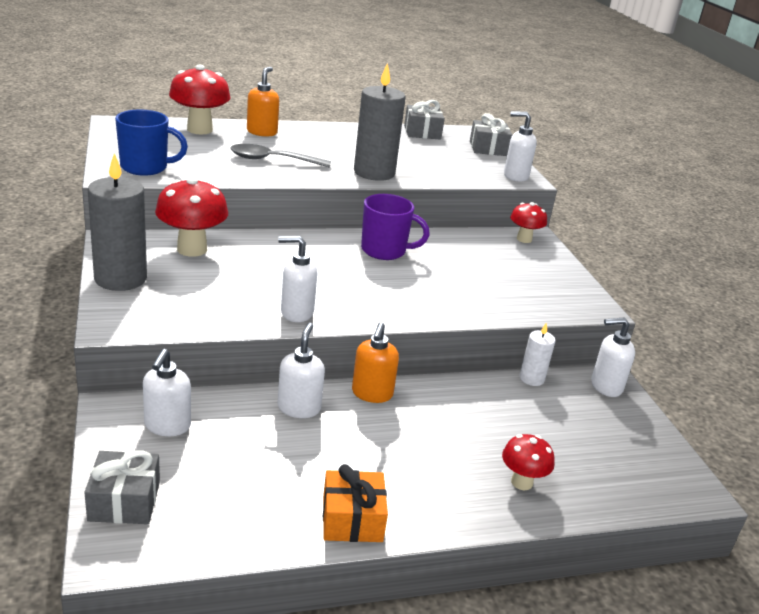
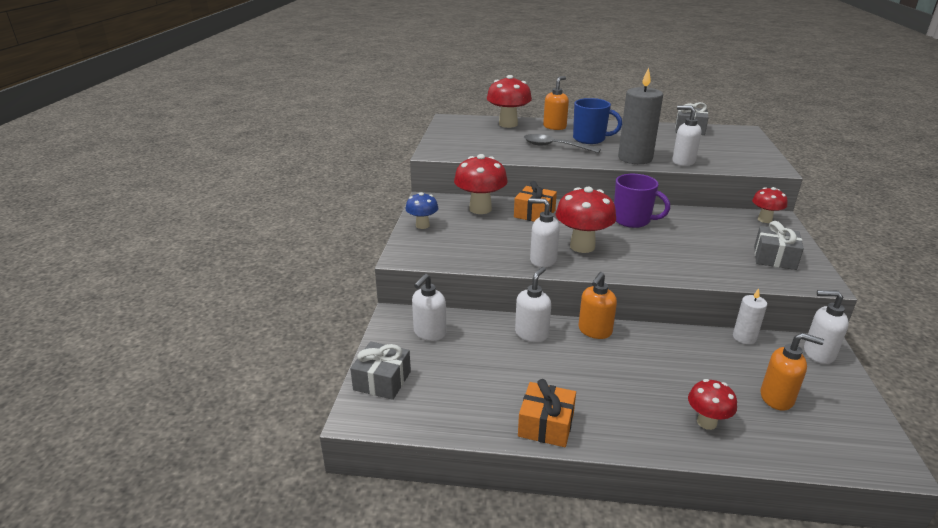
camera: 25 degrees right, 0 degrees up
(120, 279) = (422, 225): grey candle -> blue mushroom
(145, 167) = (458, 149): blue mug -> blue mug (590, 139)
(265, 251) = (534, 214): none -> orange gift
(337, 290) = (582, 246): none -> red mushroom
(488, 148) = (746, 143): grey gift -> grey gift (774, 258)
(515, 176) = (764, 165): white soap dispenser -> white soap dispenser (683, 162)
(581, 442) = (777, 398): none -> orange soap dispenser

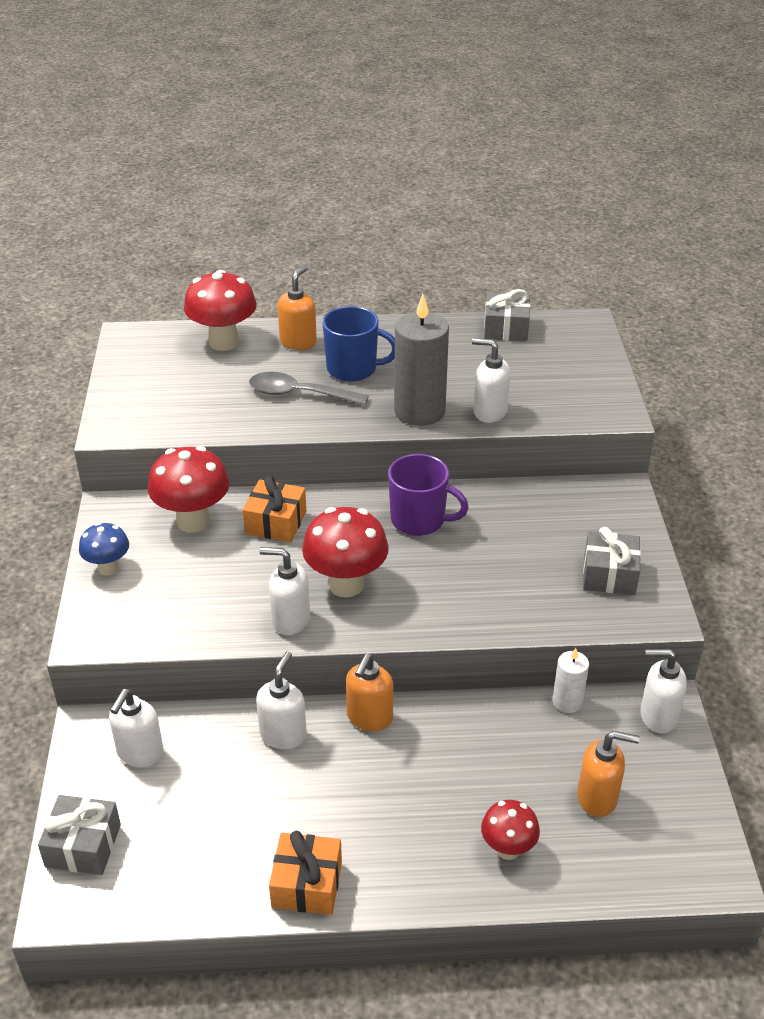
camera: 10 degrees left, 10 degrees up
(764, 220) = (605, 497): red mushroom -> none

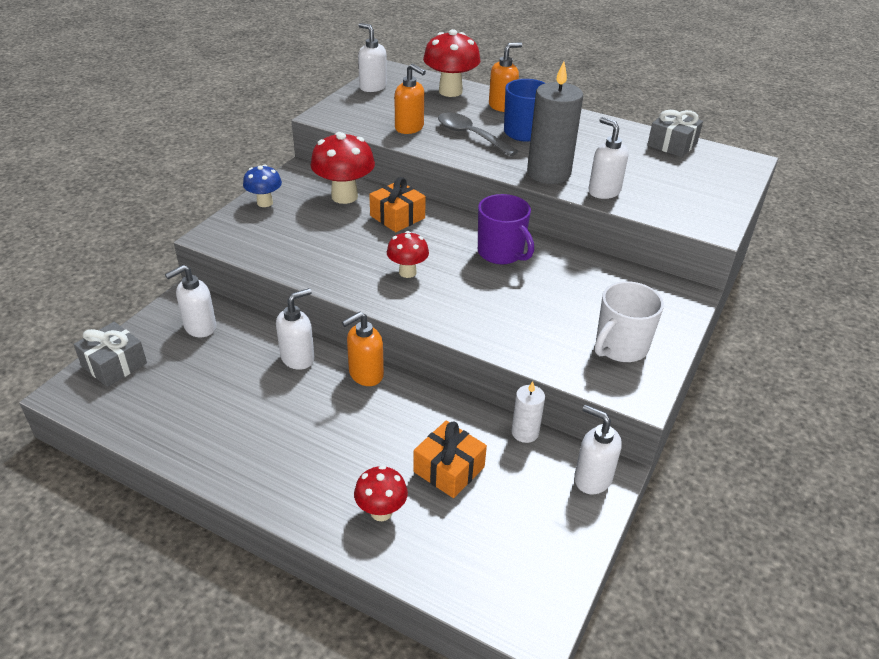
camera: 30 degrees right, 0 degrees up
(290, 620) = (347, 278): white soap dispenser -> white soap dispenser (372, 87)
(307, 884) = (220, 459): orange gift -> orange gift (449, 469)
(346, 584) = (407, 272): red mushroom -> red mushroom, size x0.59
(598, 798) = (486, 512): orange soap dispenser -> orange soap dispenser (409, 128)
(609, 575) = (620, 347): grey gift -> white mug

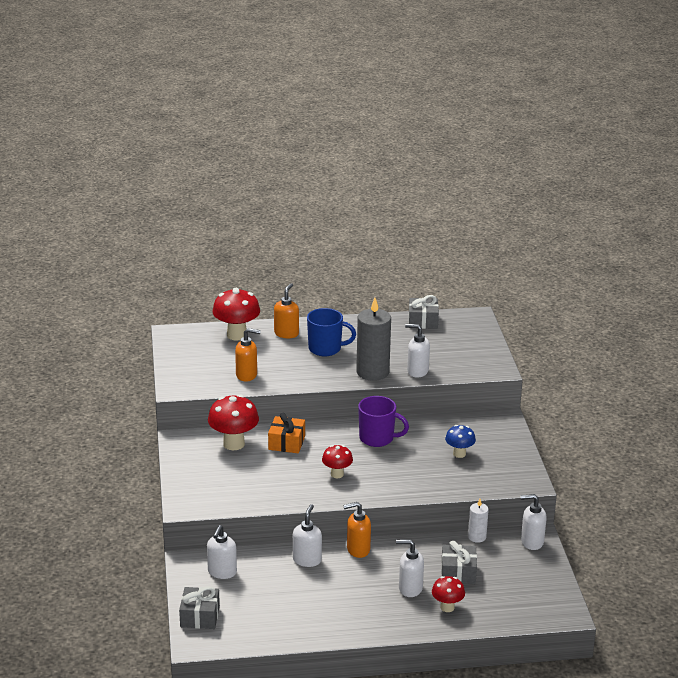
camera: 35 degrees left, 10 degrees down
(265, 203) = (186, 471): blue mushroom -> blue mushroom (459, 454)
(365, 374) = (358, 550): orange soap dispenser -> orange soap dispenser turned 60 degrees clockwise
(372, 87) = (177, 353): white soap dispenser -> white soap dispenser (410, 588)
(449, 469) = (458, 572): orange gift -> grey gift
(470, 135) = (293, 364): grey spoon -> none
(620, 347) = (498, 463): white mug -> none

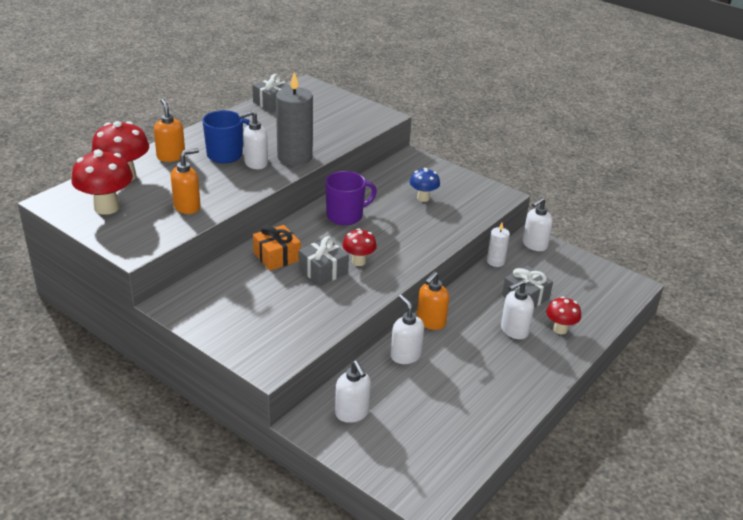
camera: 45 degrees left, 5 degrees up
(200, 616) = (393, 470): grey gift -> grey gift (323, 271)
(234, 444) = (230, 281): red mushroom -> red mushroom (106, 207)
(417, 371) = (328, 142): white soap dispenser -> white soap dispenser (255, 163)

